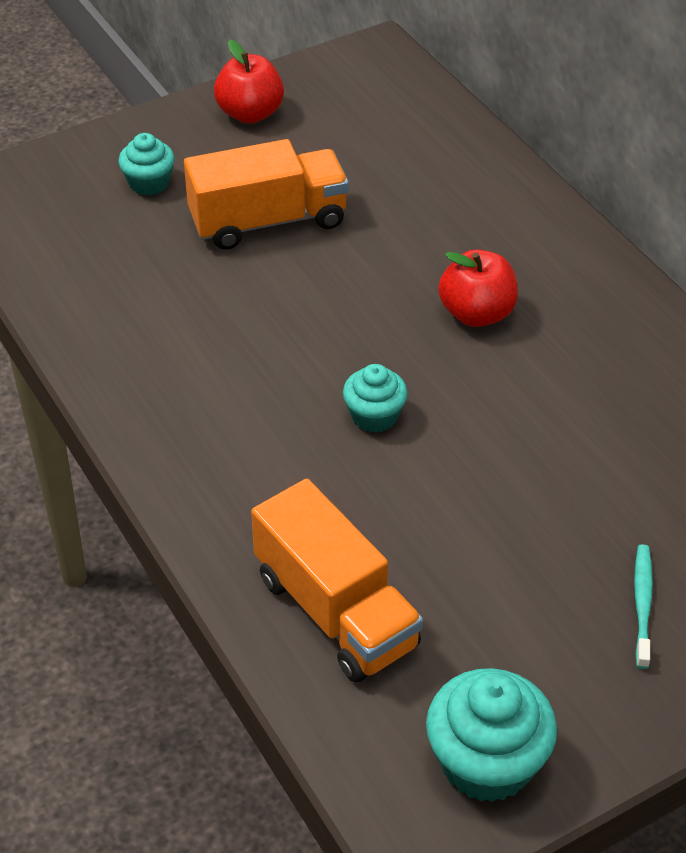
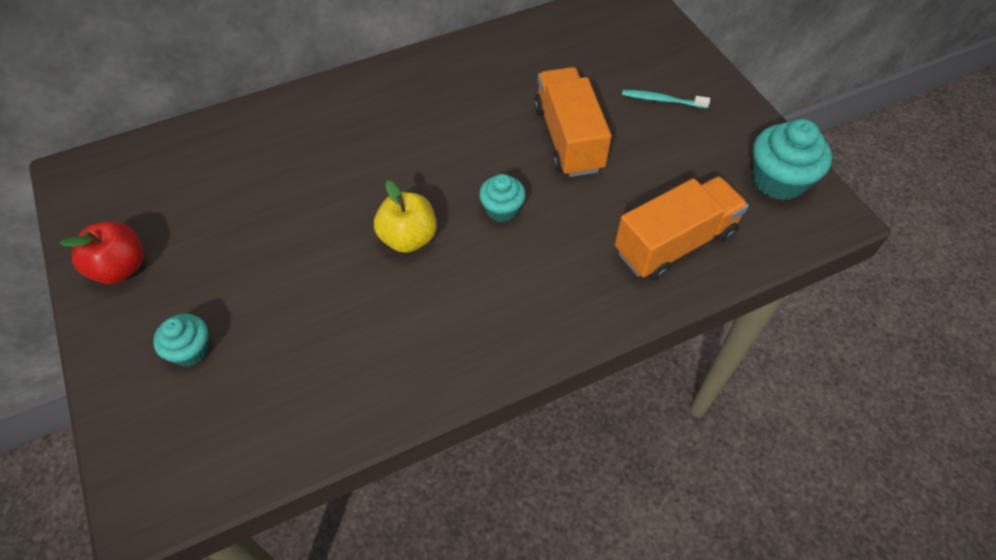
camera: 85 degrees left, 10 degrees up
(268, 221) = (272, 261): orange truck -> orange truck (568, 138)
(315, 330) = (408, 238): none -> yellow apple
(477, 314) = (409, 144): red apple -> none

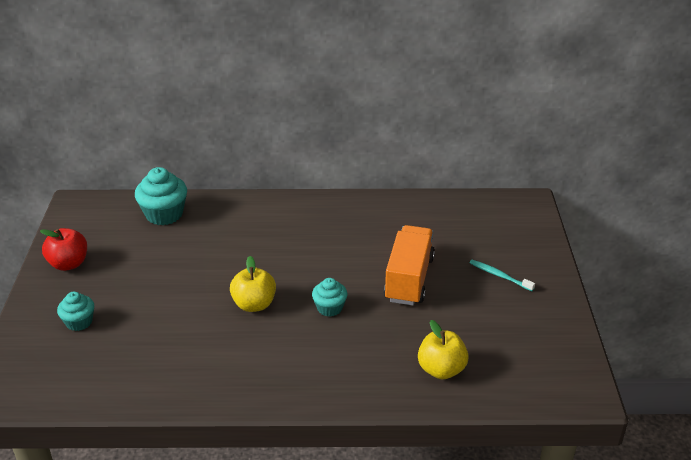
camera: 25 degrees right, 20 degrees down
(675, 243) = (441, 370): orange truck -> yellow apple
(778, 180) = (555, 356): turquoise cupcake -> turquoise cupcake (164, 214)

